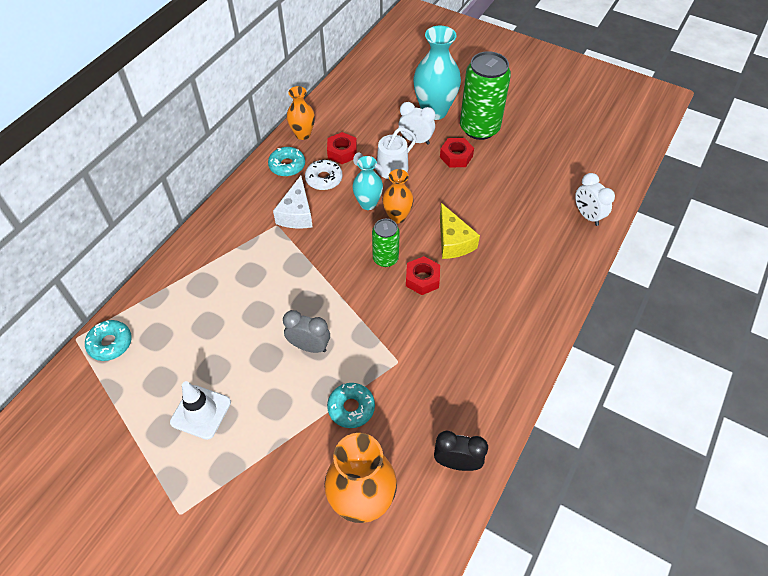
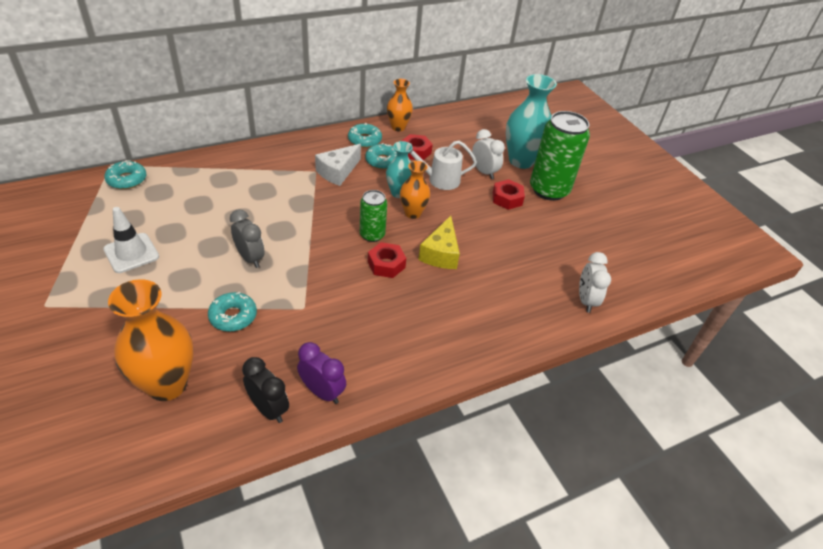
camera: 30 degrees right, 10 degrees down
(324, 179) = (382, 161): white donut -> turquoise donut
(480, 421) = (322, 392): none -> purple clock

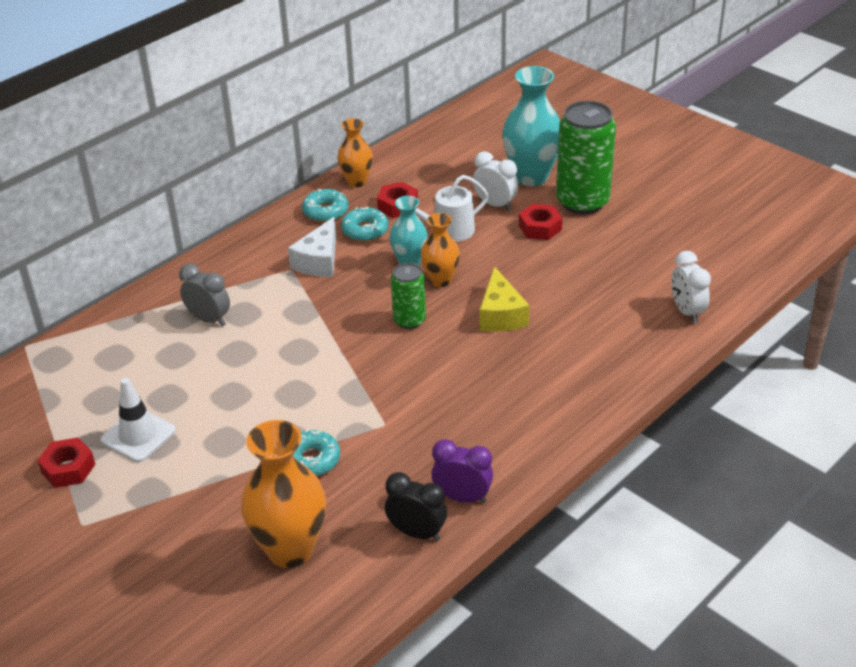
camera: 15 degrees left, 5 degrees down
(127, 180) = (61, 356): turquoise donut -> none
(250, 258) = (285, 393): grey clock -> grey clock (209, 319)
(386, 264) = (447, 347): red nut -> red nut (68, 468)

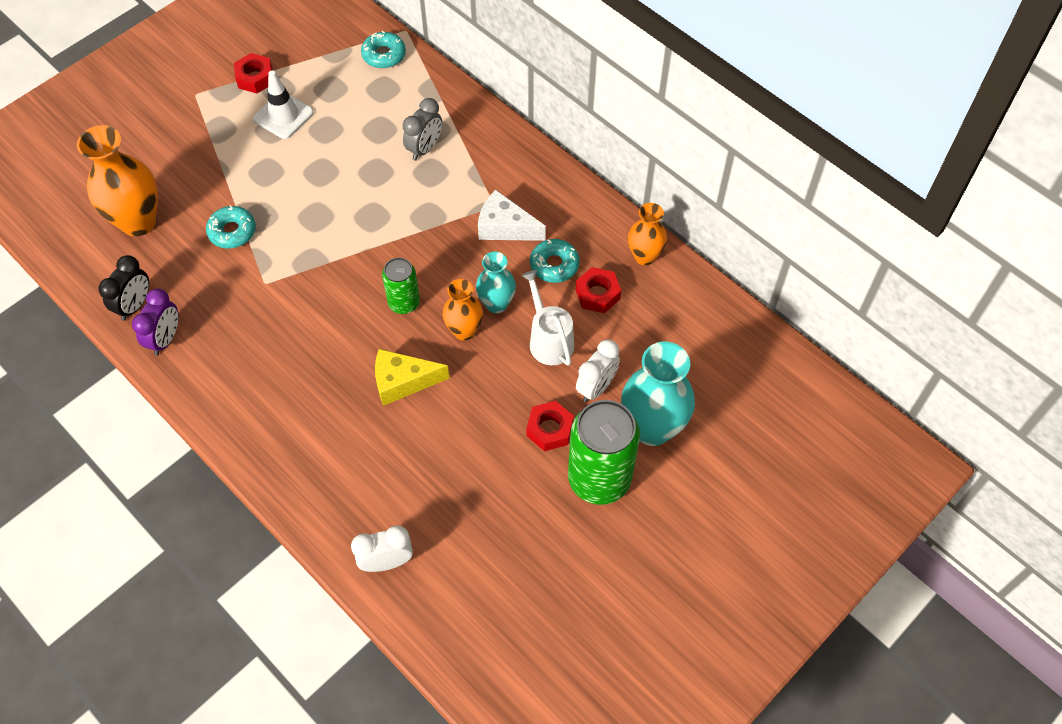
camera: 90 degrees right, 20 degrees up
(325, 211) = (590, 230): turquoise donut -> turquoise donut (384, 55)

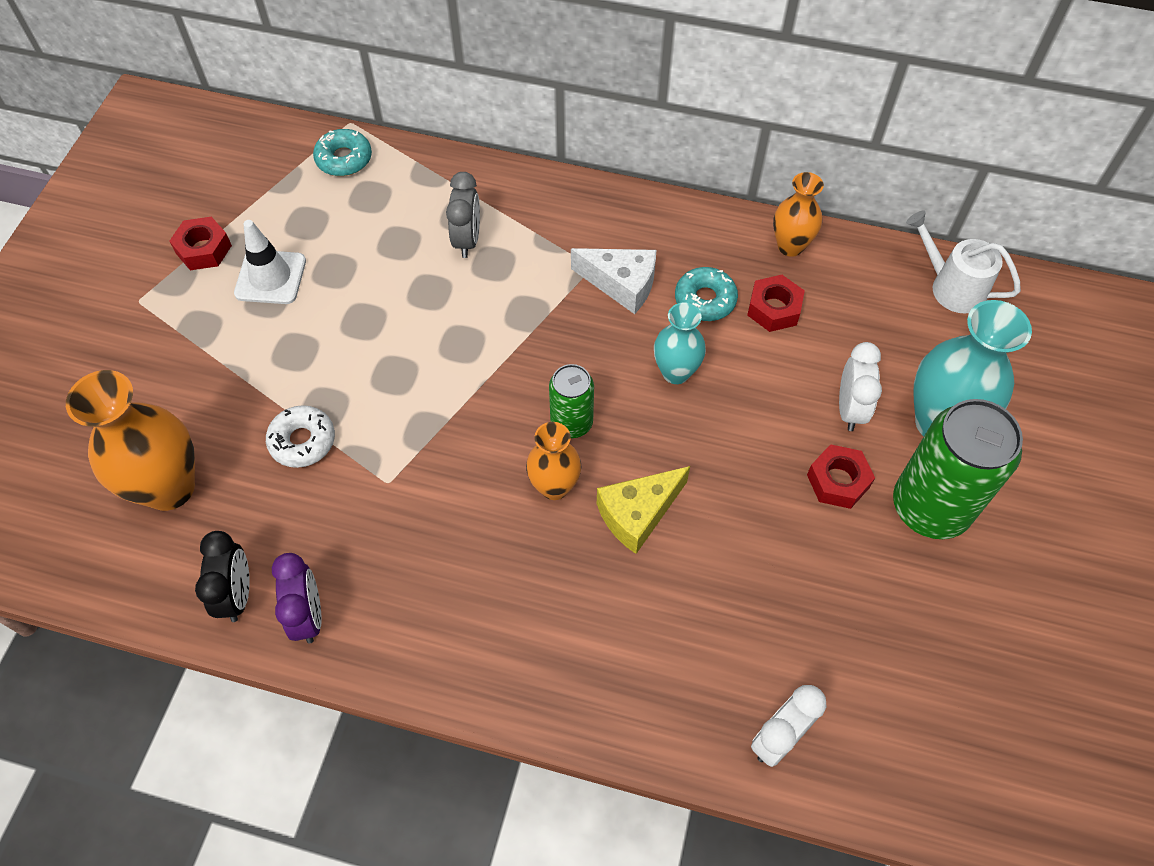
camera: 30 degrees left, 0 degrees up
(232, 231) = (302, 441): turquoise donut -> white donut
(464, 331) = (663, 420): orange vase -> orange vase (554, 486)
(505, 227) = (621, 284): white cheese -> white cheese turned 150 degrees counterclockwise
(549, 340) = (761, 383): white watering can -> white watering can (952, 287)

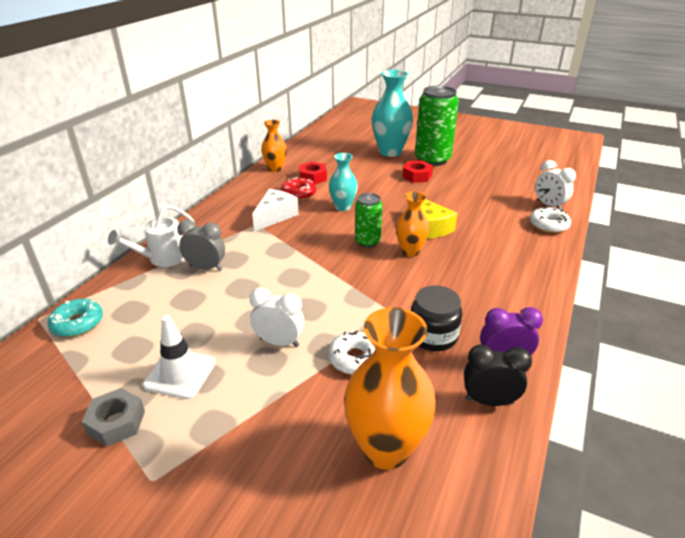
camera: 80 degrees left, 25 degrees down
(203, 249) = (116, 422): red nut -> grey nut
(351, 527) = (433, 336): none -> black jar
(694, 726) = (548, 225): none -> white donut
(705, 300) = (298, 194): turquoise donut -> red donut
(850, 409) = (378, 168): white clock -> white clock (279, 342)
(952, 287) = (319, 139): white watering can -> white watering can (163, 258)

